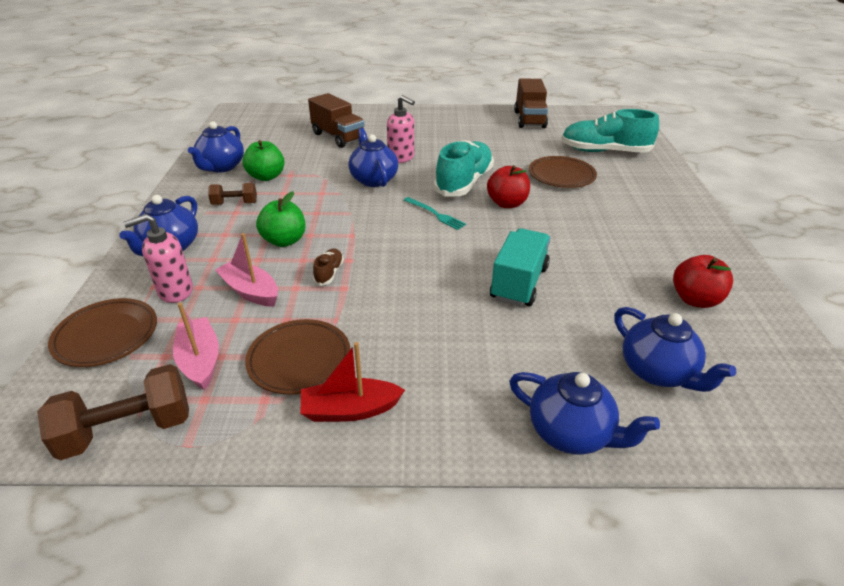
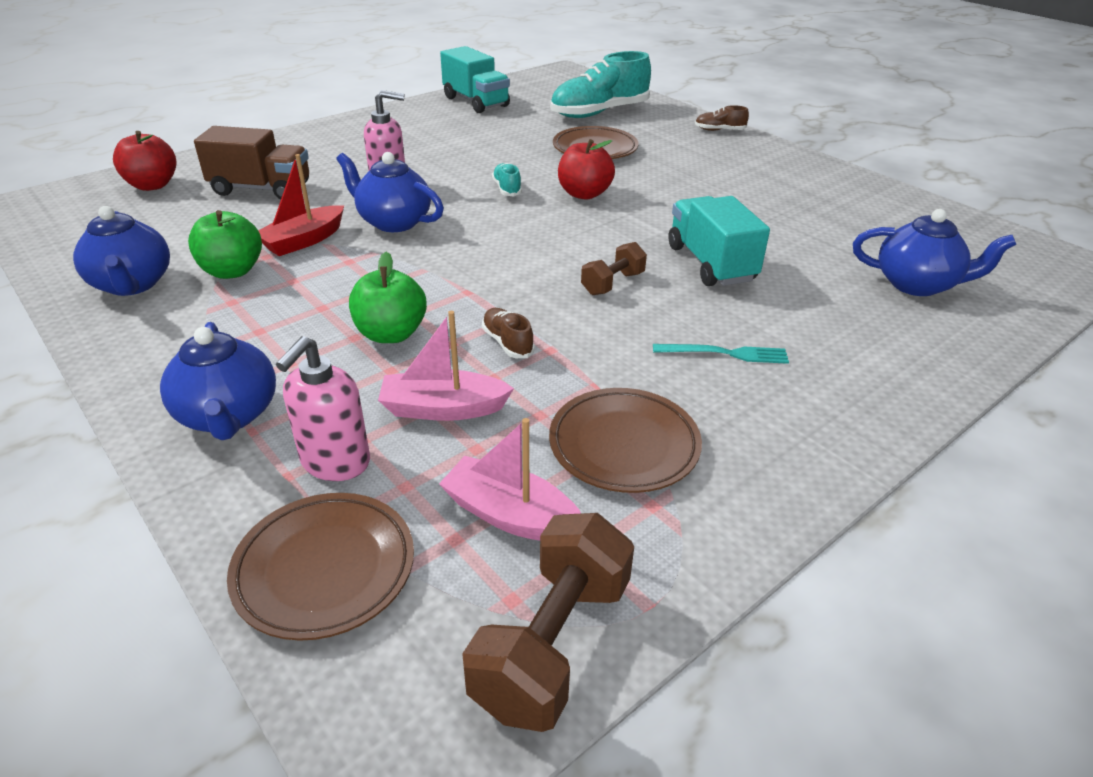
camera: 40 degrees left, 0 degrees up
(235, 203) = (239, 321): brown dumbbell -> brown dumbbell (613, 283)
(350, 410) = (750, 459): red boat -> red boat (304, 241)
(435, 214) = (527, 232): turquoise fork -> turquoise fork (725, 353)
(464, 183) = (507, 189): turquoise shoe -> turquoise shoe, size x0.44
(529, 119) = (476, 102): brown truck -> turquoise truck
(571, 433) = (936, 365): blue teapot -> none
(681, 193) = (719, 130): none -> brown shoe
(695, 299) = (857, 215): red apple -> red apple (152, 185)

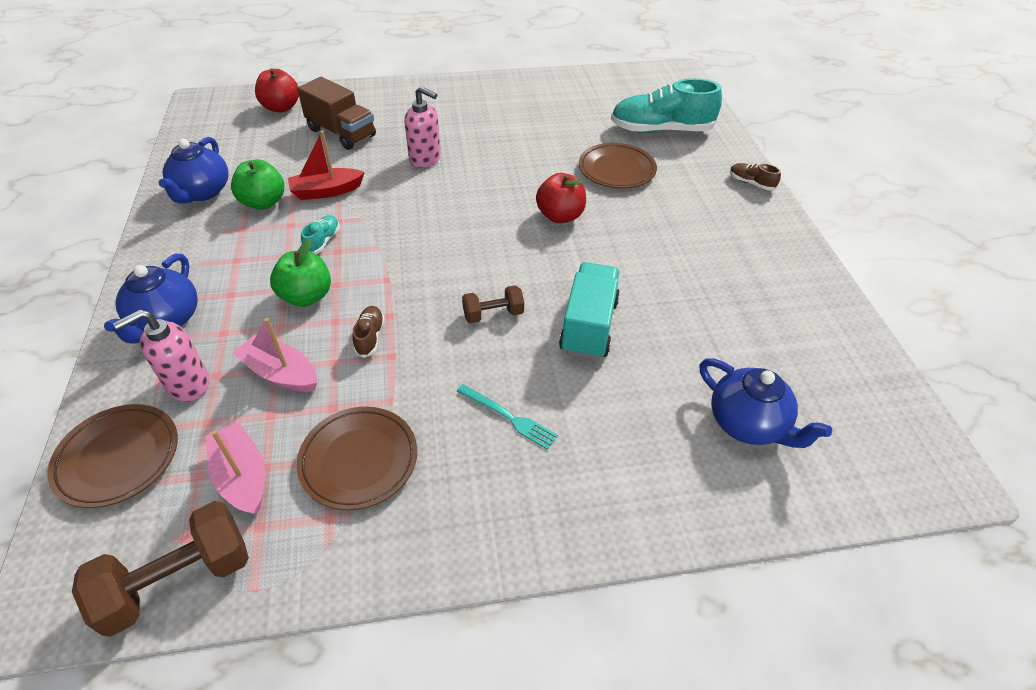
camera: 30 degrees right, 10 degrees up
(393, 222) = (397, 195): blue teapot -> none
(476, 102) = (569, 88): turquoise truck -> none
(507, 189) = (506, 190): turquoise shoe -> turquoise shoe (323, 241)

